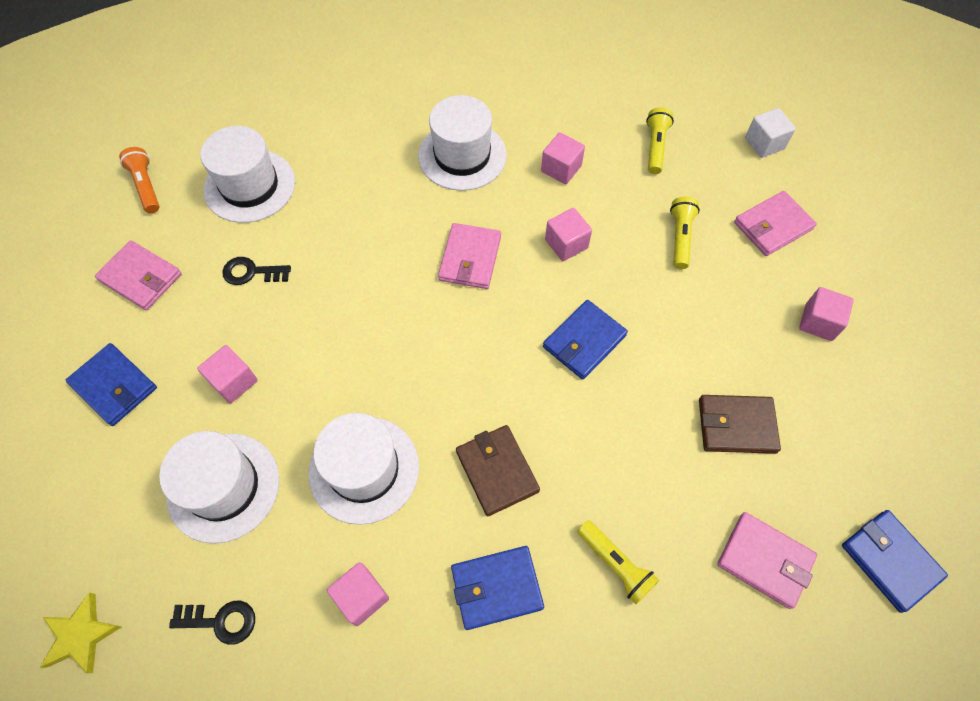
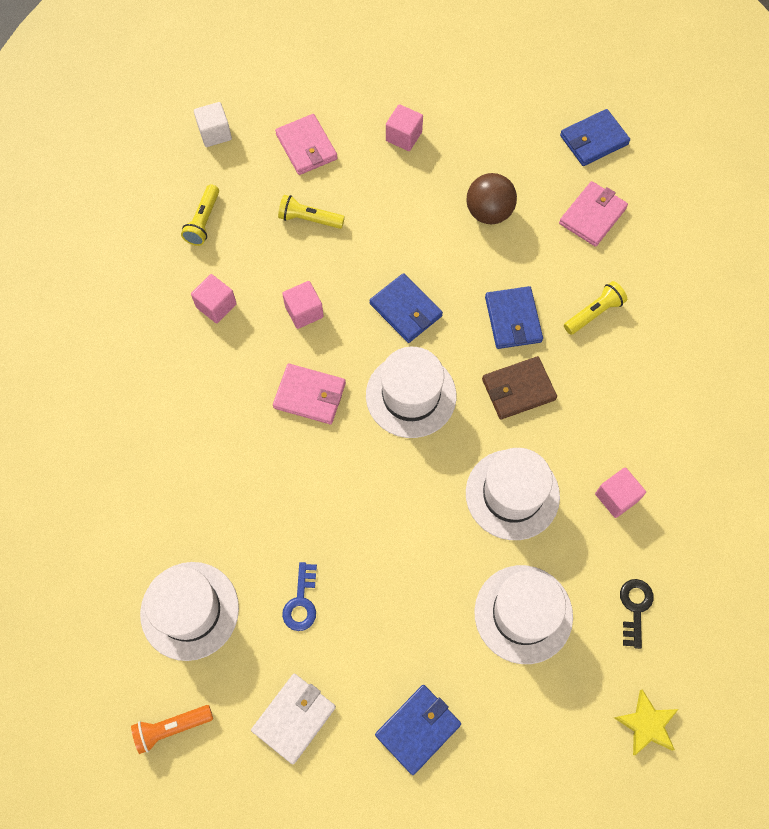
camera: 85 degrees left, 5 degrees up
(141, 277) = (294, 718): pink wallet -> white wallet
(234, 381) = (421, 612): pink cube -> none
(252, 272) = (301, 602): black key -> blue key
(462, 155) = (184, 394): white hat -> white hat (411, 395)
(496, 588) = (610, 397): blue wallet -> blue wallet (513, 319)
(655, 147) = (203, 221): yellow flashlight -> yellow flashlight turned 90 degrees counterclockwise
(736, 425) = (489, 212): brown wallet -> brown ball

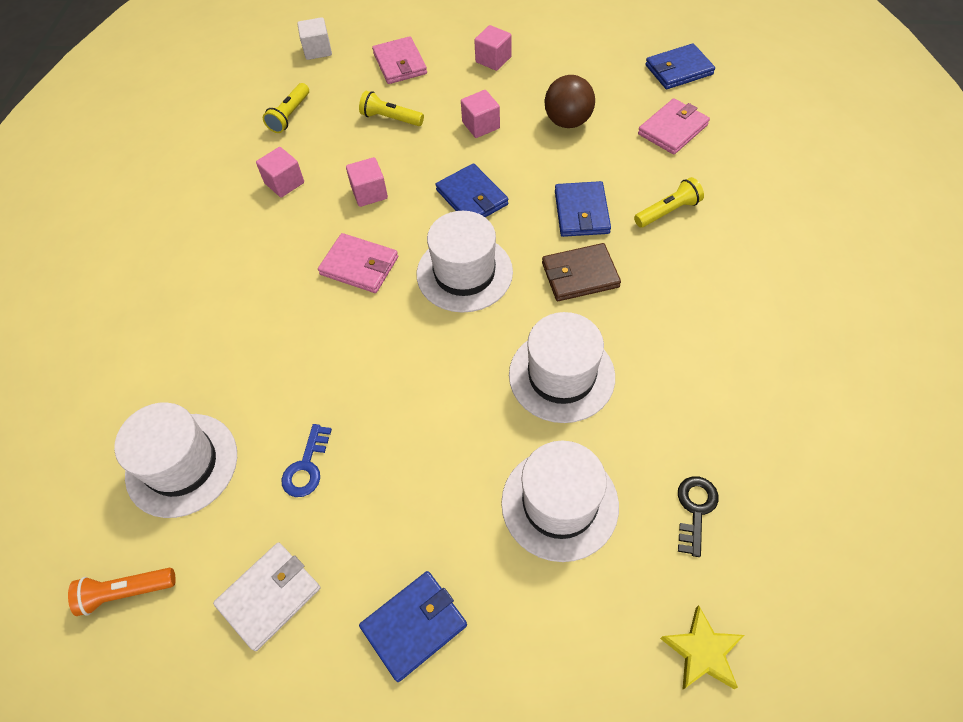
camera: 10 degrees right, 10 degrees down
(616, 497) = (680, 388): pink cube -> pink cube (481, 125)

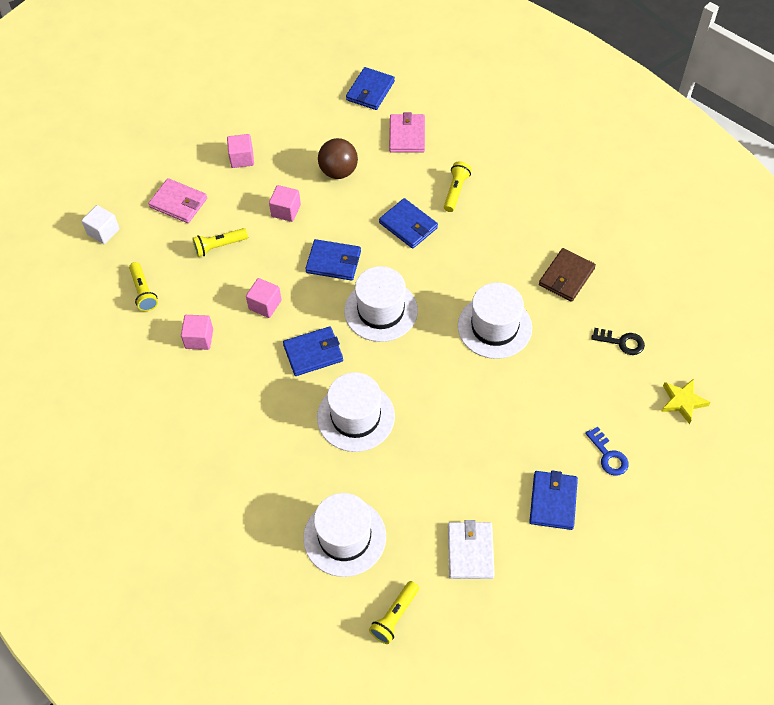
camera: 45 degrees left, 0 degrees up
(126, 592) = (395, 616): orange flashlight -> yellow flashlight
(306, 466) = (415, 480): blue key -> blue key (608, 455)
(359, 266) = (313, 353): pink wallet -> blue wallet
(559, 504) = (559, 390): white hat -> white hat (355, 417)
(580, 275) = (446, 264): brown wallet -> brown wallet (566, 277)
(695, 510) = (621, 342): black key -> black key turned 135 degrees clockwise

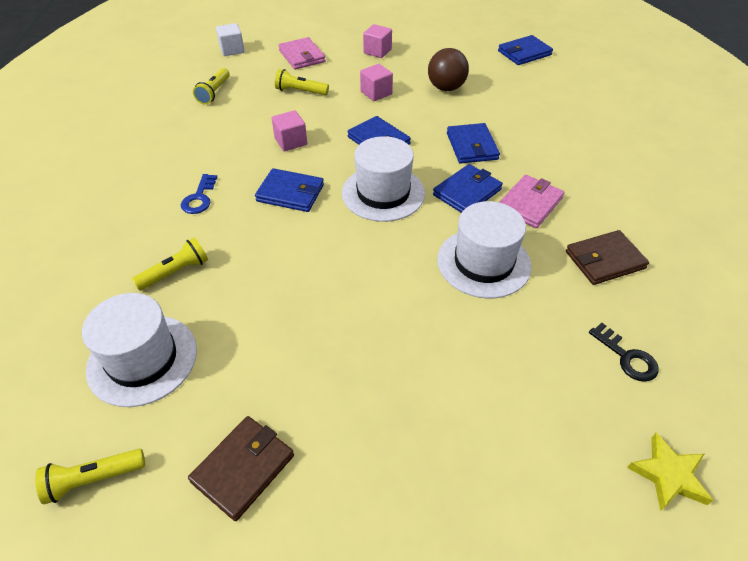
camera: 35 degrees right, 10 degrees down
(199, 339) = (215, 138): pink cube -> none
(355, 417) = (271, 261): white hat -> none
(407, 135) = (530, 90): pink wallet -> pink wallet (529, 204)
(455, 191) = (541, 142): yellow flashlight -> yellow flashlight (175, 272)
(470, 551) = (243, 468): white wallet -> brown wallet
(553, 501) = (392, 481): blue wallet -> blue wallet (467, 192)
(608, 455) = (510, 474): blue key -> blue key (199, 198)

